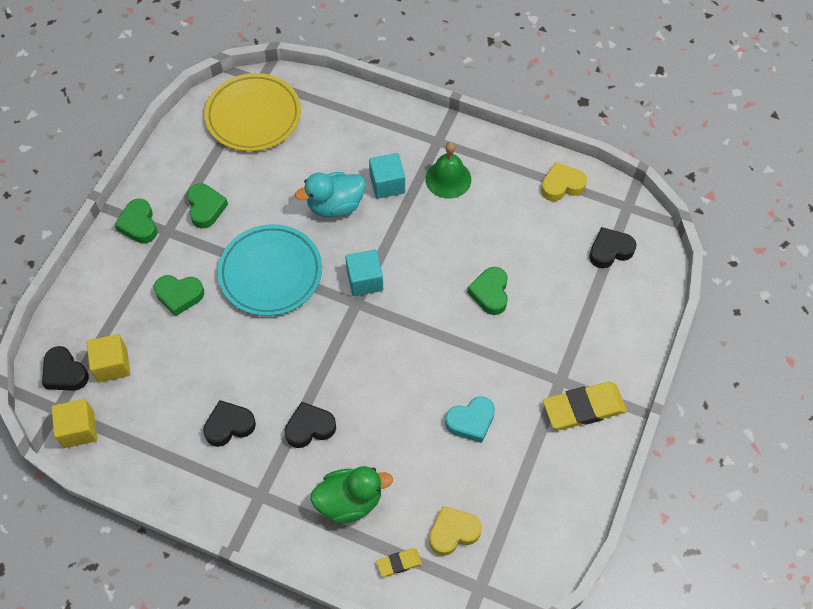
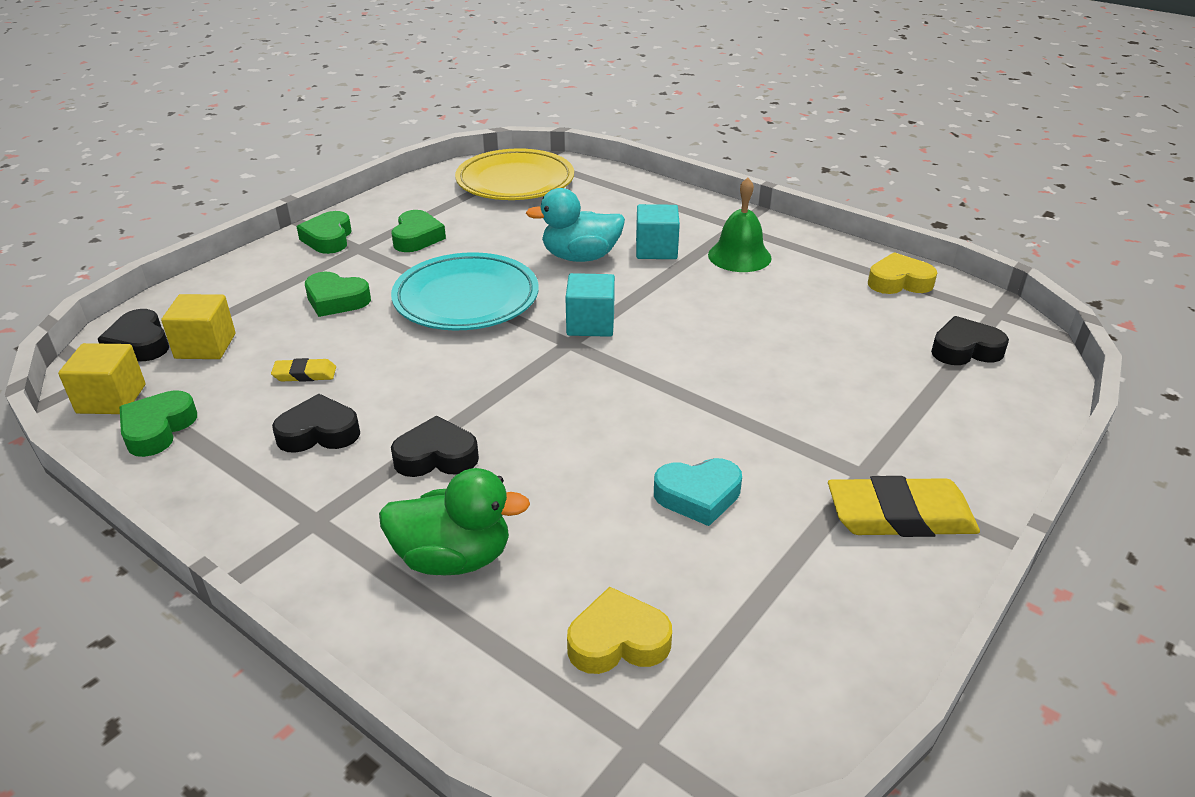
camera: 15 degrees right, 25 degrees down
(399, 563) = (499, 666): yellow eraser -> yellow eraser (305, 374)
(490, 293) = (769, 363): green heart -> green heart (158, 429)

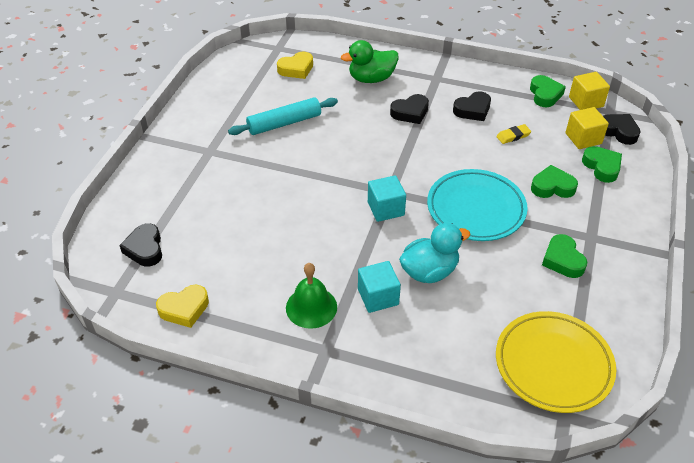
camera: 160 degrees right, 10 degrees up
(328, 239) = (622, 241): green heart -> green heart (602, 167)
(698, 496) = (284, 123): turquoise heart -> turquoise rolling pin
(900, 515) = (193, 135): yellow eraser -> none
(965, 349) = (145, 249): black heart -> black heart turned 105 degrees clockwise

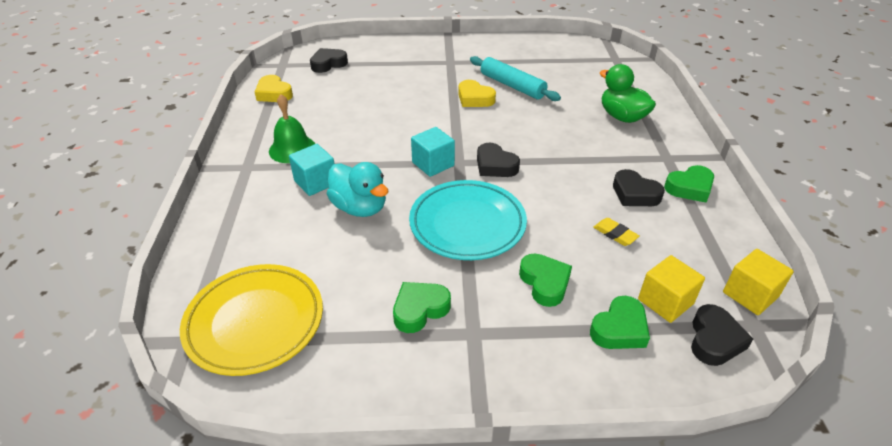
camera: 70 degrees right, 5 degrees down
(296, 69) = (594, 74): yellow heart -> yellow heart (474, 98)
(410, 112) = (590, 151): black heart -> black heart (495, 165)
(545, 94) = (725, 251): green heart -> green heart (689, 188)

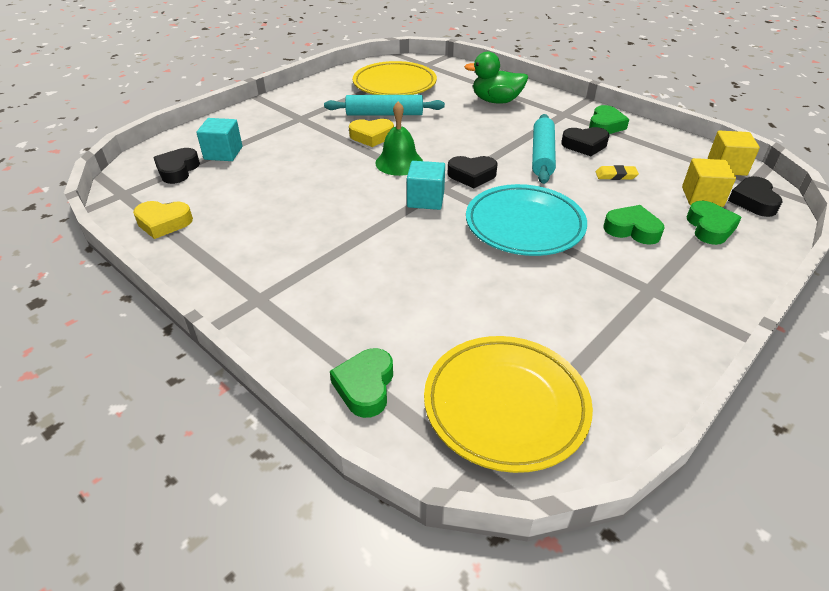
camera: 45 degrees left, 0 degrees up
(292, 149) = (278, 257): green bell -> green bell (399, 162)
(315, 182) = (353, 270): turquoise cube -> turquoise cube (223, 153)
(359, 207) = (427, 264): turquoise duck -> none
(420, 309) = (596, 301): green heart -> green heart (365, 386)
(560, 65) = (394, 84): none -> yellow plate
(579, 181) = (542, 155): none -> turquoise rolling pin
(714, 340) = (753, 201): black heart -> black heart turned 150 degrees counterclockwise

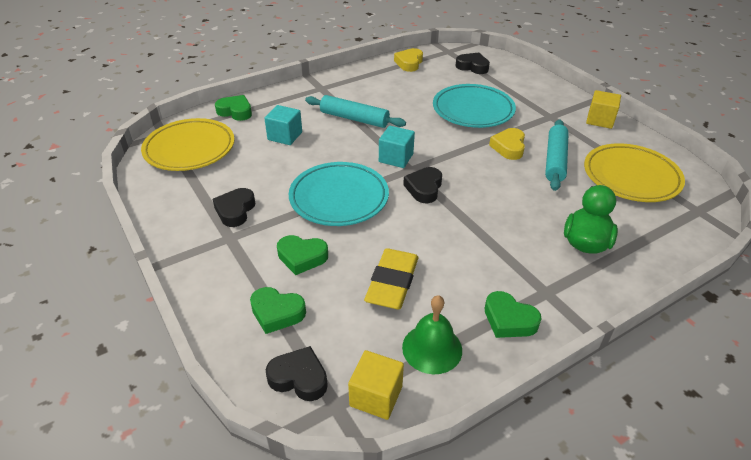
camera: 105 degrees right, 0 degrees up
(223, 153) = (493, 82): turquoise cube -> turquoise cube (285, 136)
(299, 161) = (473, 110): none -> turquoise plate
(399, 162) = (457, 154): green bell -> green bell (432, 348)
(542, 155) = (447, 241): turquoise rolling pin -> turquoise rolling pin (354, 118)
(584, 145) = (462, 282): black heart -> black heart (235, 211)
(616, 175) = (392, 282): yellow eraser -> yellow eraser, size x2.01
(632, 229) = (302, 257): green heart -> green heart turned 60 degrees clockwise
(702, 197) = (326, 335): yellow cube -> yellow cube (600, 120)

